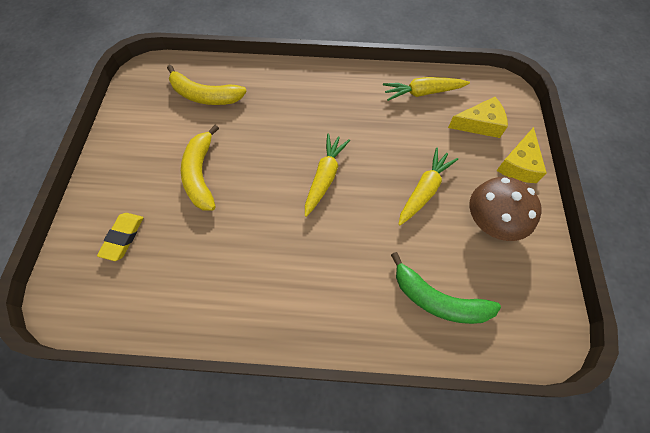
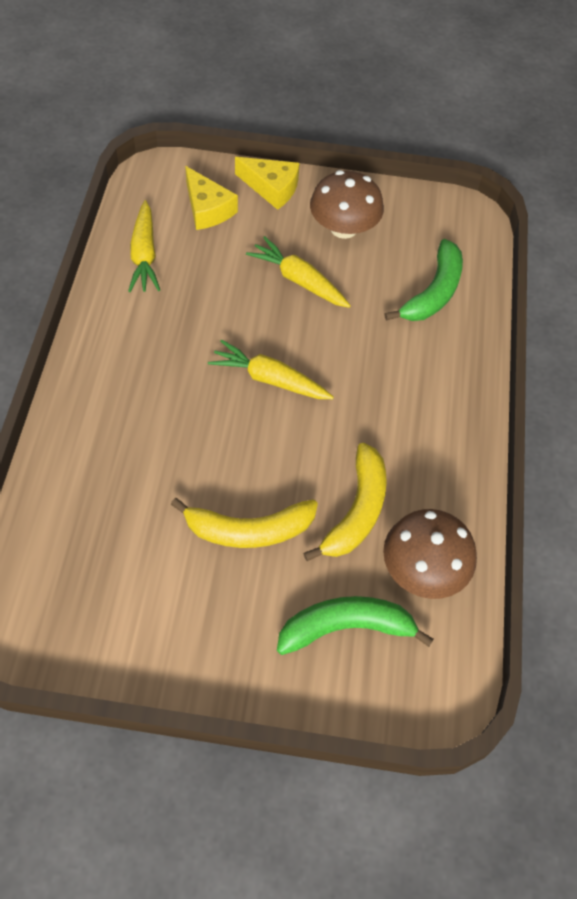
camera: 90 degrees left, 5 degrees down
(123, 237) = (346, 627): yellow eraser -> green banana
(161, 290) = (423, 569): none -> brown mushroom
(205, 95) = (94, 530): yellow banana -> yellow banana (356, 510)
(480, 124) = (207, 209): yellow cheese -> yellow cheese turned 150 degrees clockwise

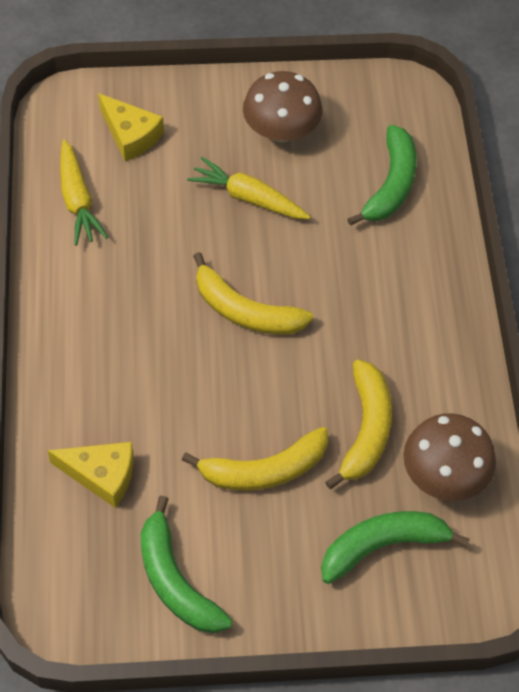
camera: 10 degrees left, 0 degrees up
(135, 619) = (176, 580): none -> green banana
(270, 379) = (245, 311): yellow carrot -> yellow banana
(271, 188) = (193, 98): yellow cheese -> yellow cheese (101, 475)

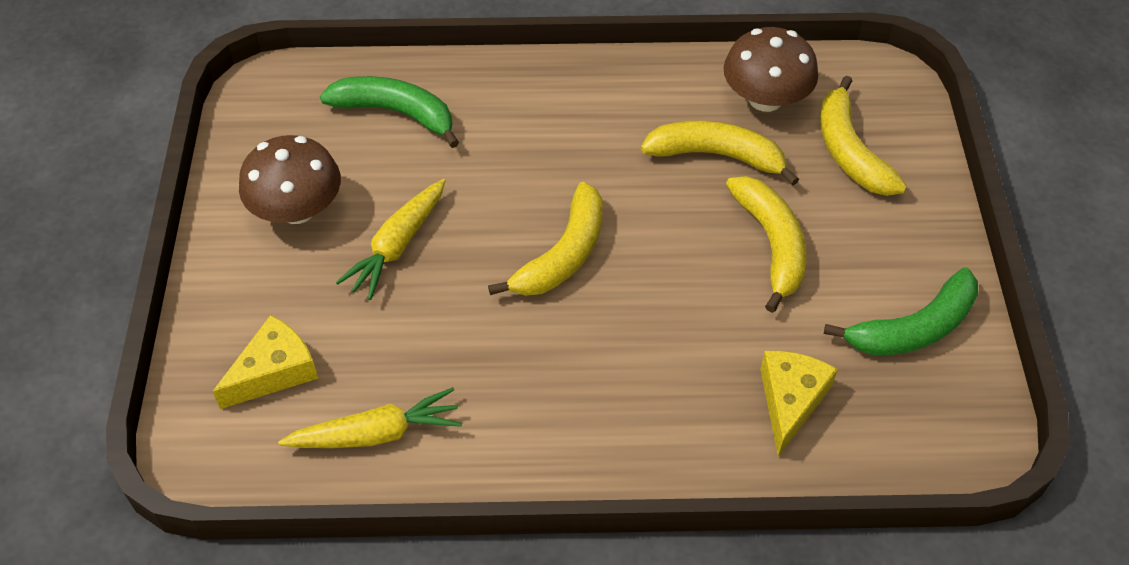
camera: 85 degrees left, 5 degrees down
(382, 546) = (849, 151): green banana -> yellow banana

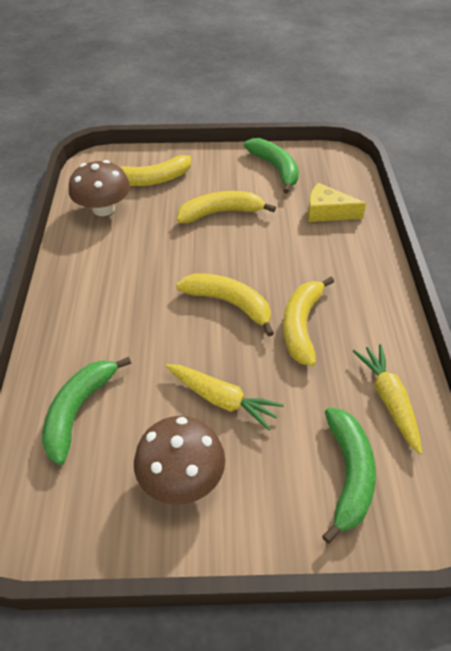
camera: 90 degrees left, 5 degrees down
(274, 371) = (348, 474): yellow cheese -> green banana
(716, 155) = (149, 231): yellow banana -> yellow banana (301, 326)

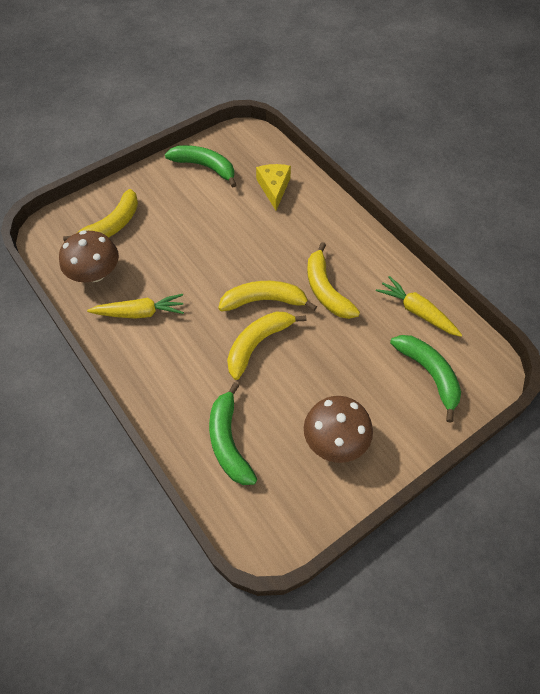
camera: 35 degrees left, 10 degrees up
(220, 213) = (195, 228): yellow banana -> yellow banana (257, 344)
(222, 399) = (317, 373): yellow carrot -> yellow carrot (139, 313)
(327, 212) = (274, 188): yellow cheese -> yellow cheese turned 105 degrees clockwise

